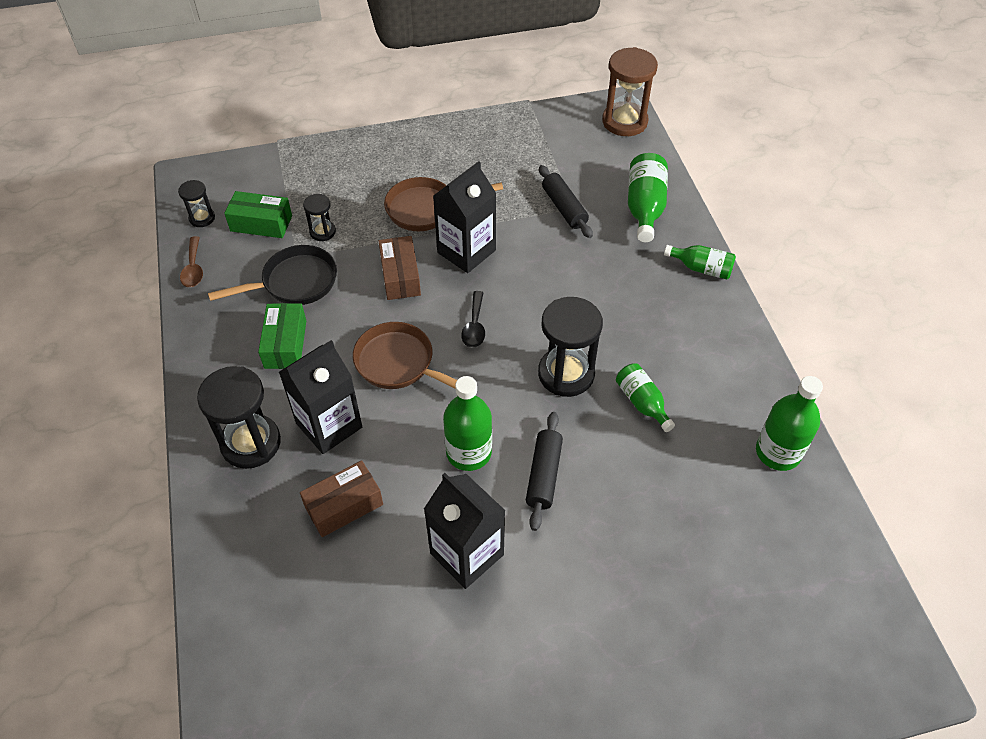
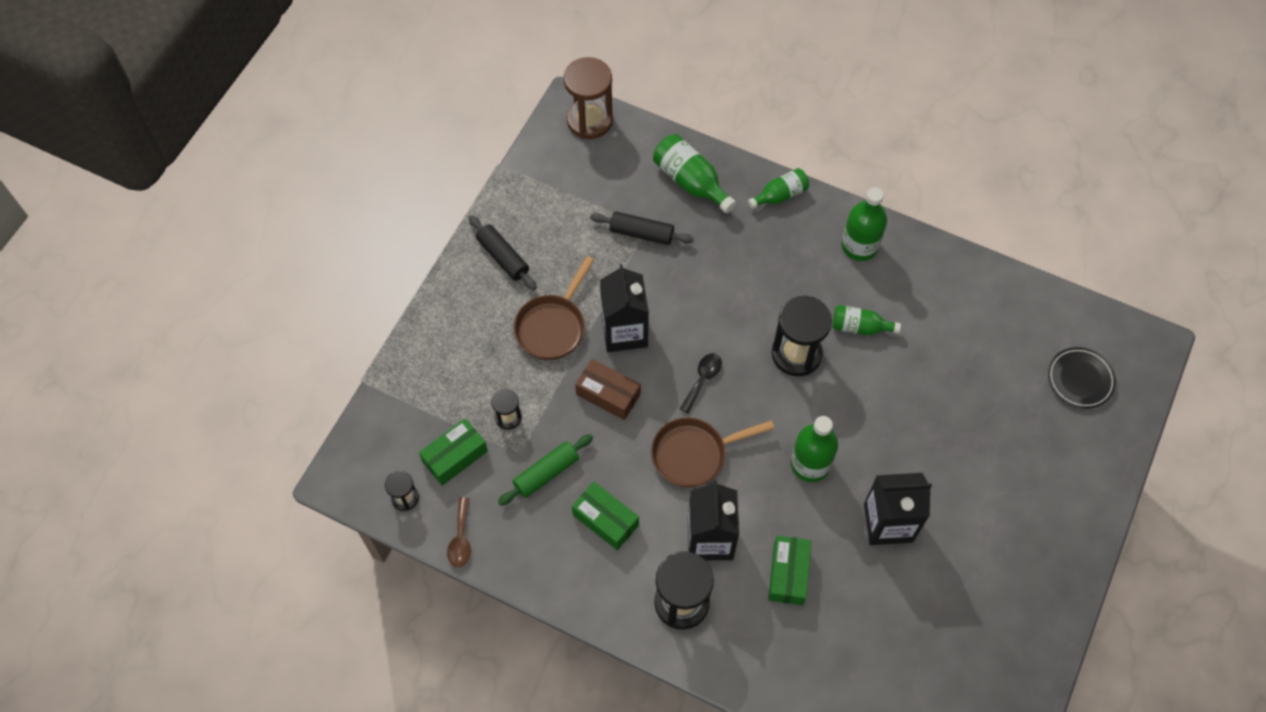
camera: 50 degrees left, 10 degrees up
(193, 268) = (460, 539): brown spoon -> brown spoon turned 60 degrees clockwise
(295, 282) = (546, 473): black pan -> green rolling pin
(344, 506) = (788, 574): brown box -> green box
(474, 326) = (702, 379): black spoon -> black spoon turned 105 degrees counterclockwise
(544, 475) = (866, 431): black rolling pin -> black rolling pin (503, 257)
(778, 452) = (962, 282): green bottle -> green bottle (859, 246)
(792, 628) = (1080, 379): none -> black plate

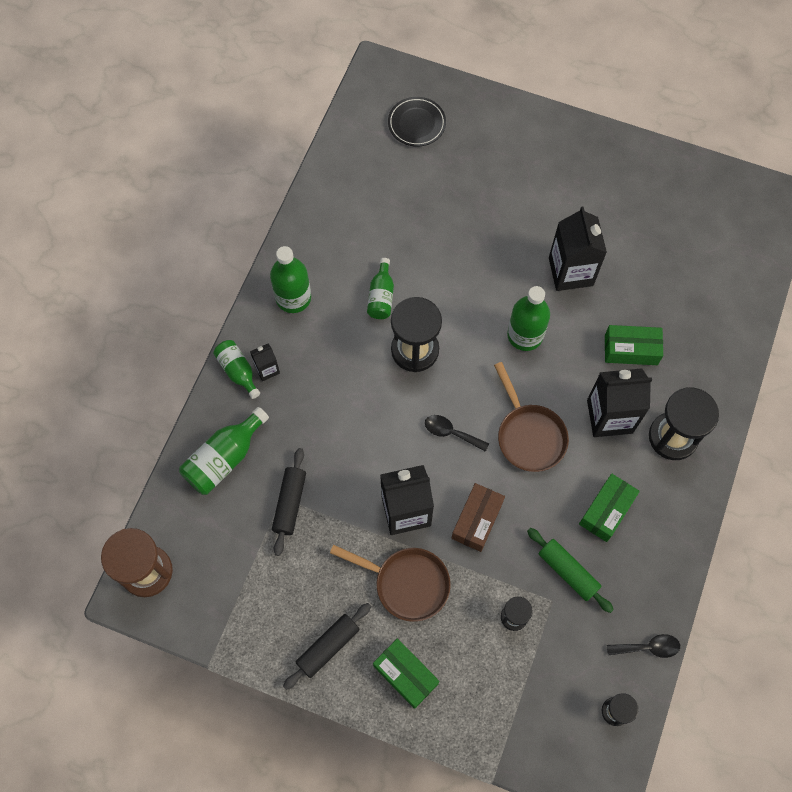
camera: 95 degrees left, 5 degrees up
(455, 456) = (563, 666): green box -> green box (405, 675)
(460, 539) = (648, 647): brown spoon -> black spoon
(781, 220) = (267, 369): none -> black carton

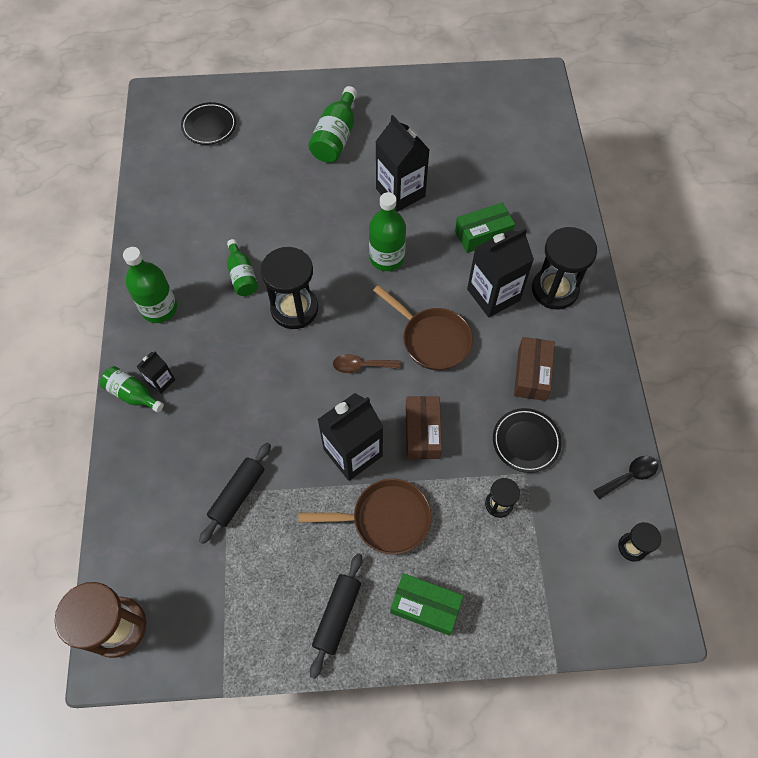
camera: 25 degrees left, 5 degrees down
(224, 458) = (153, 480): green bottle -> green bottle (336, 137)
(290, 503) = (237, 495): black rolling pin -> black rolling pin turned 45 degrees clockwise
(451, 432) = (361, 366): black spoon -> brown spoon
(568, 572) = (526, 441): green rolling pin -> black plate
(606, 511) = (531, 374): green box -> brown box

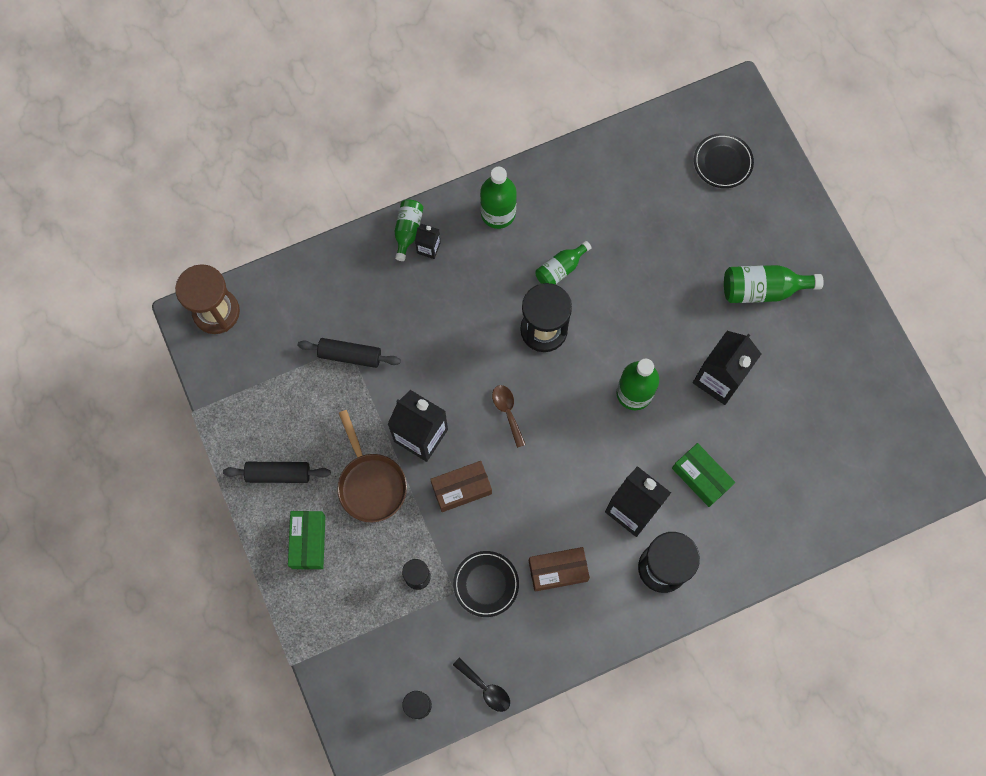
camera: 70 degrees right, 10 degrees up
(432, 339) = (559, 466): brown pan -> none

